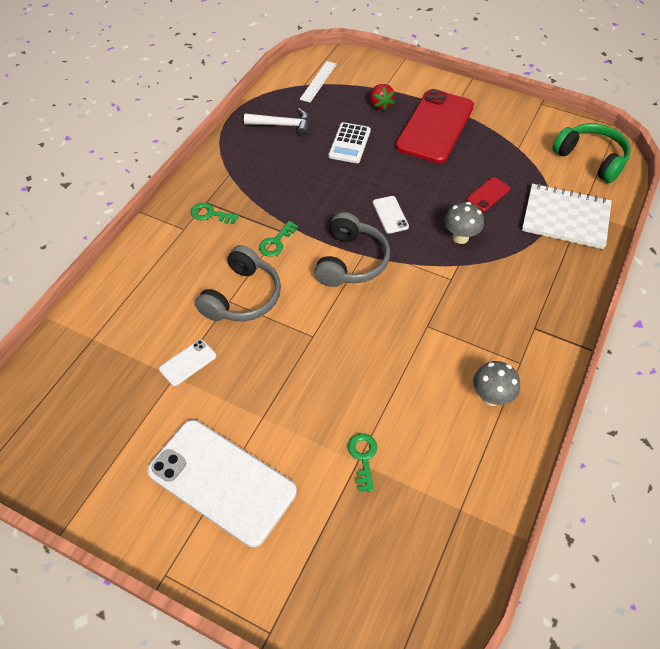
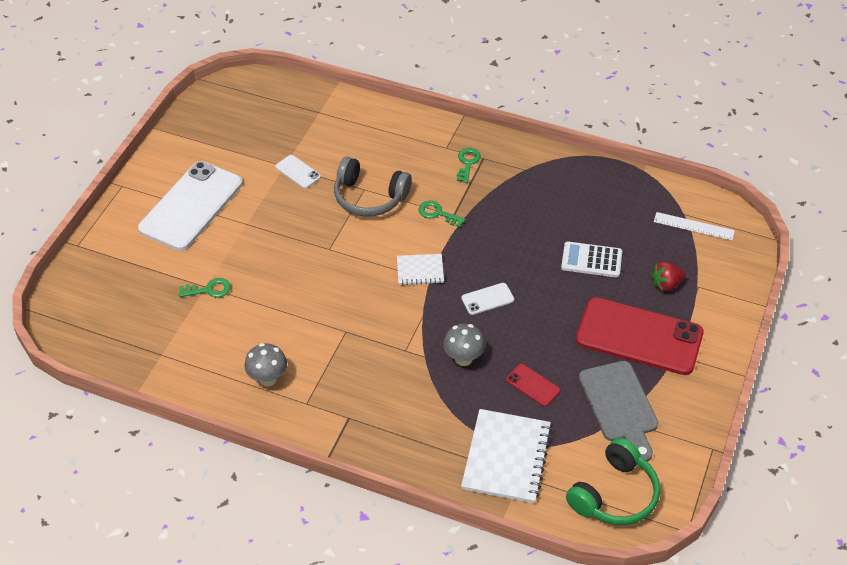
camera: 85 degrees right, 5 degrees down
(282, 125) = (609, 202): white hammer -> none
(351, 261) = (420, 270): grey headphones -> white notebook
(506, 146) = (620, 406): none -> grey cutting board

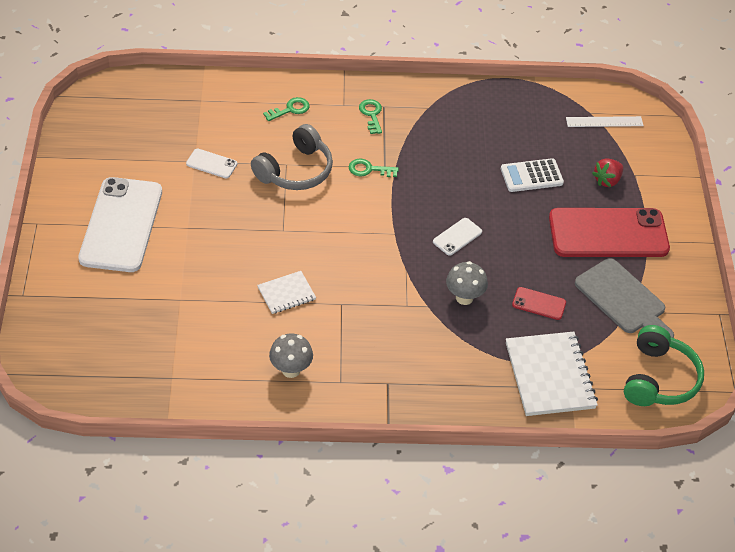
camera: 25 degrees left, 0 degrees up
(209, 290) = (185, 301): green key -> green key (290, 109)
(369, 197) = (295, 170): grey headphones -> grey headphones turned 45 degrees counterclockwise
(420, 270) = (381, 227): white notebook -> white notebook (286, 294)

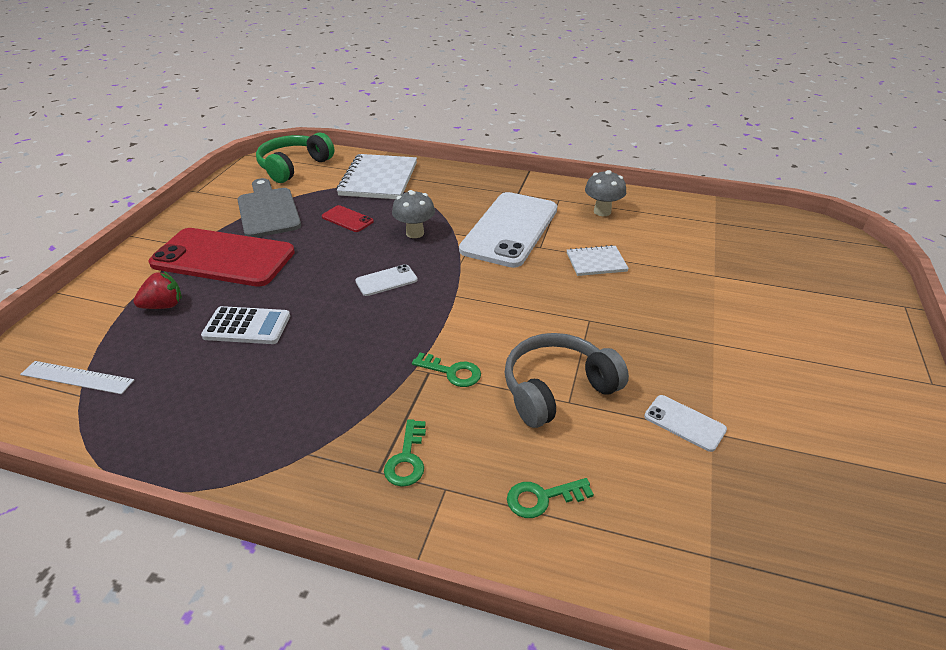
camera: 160 degrees left, 10 degrees down
(121, 225) = (806, 360): white phone -> white phone (510, 229)

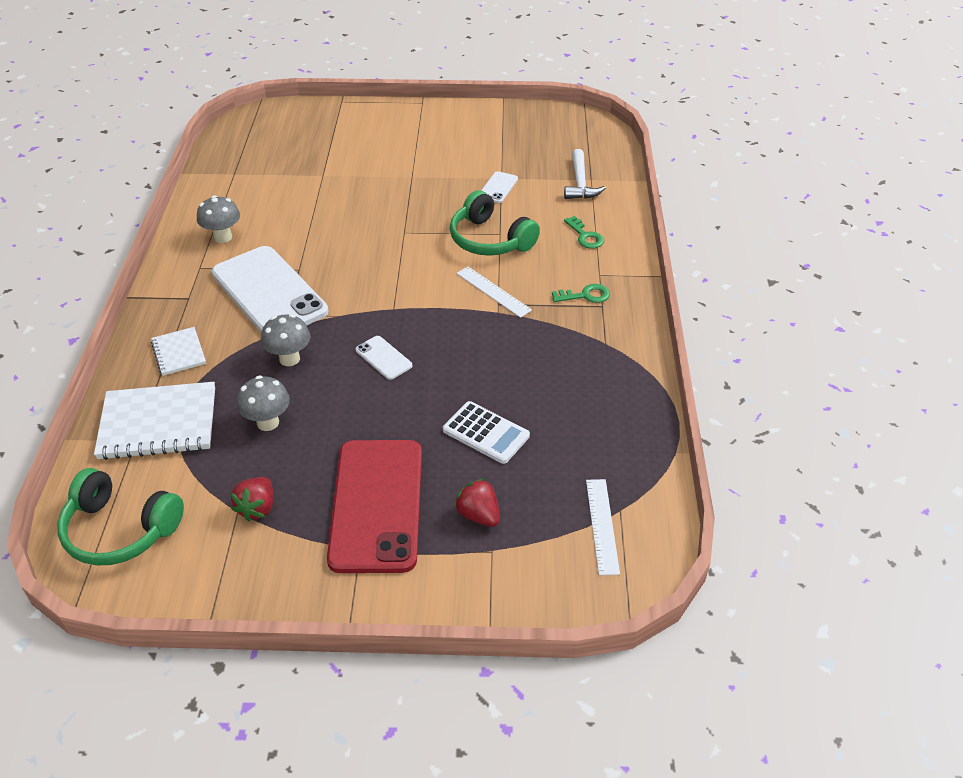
camera: 105 degrees left, 5 degrees up
(247, 326) = (486, 433): white calculator -> white calculator turned 135 degrees clockwise
(268, 210) = (257, 508): grey cutting board -> red strawberry
(347, 219) = (268, 422): red phone -> grey mushroom
(452, 372) = (493, 291): green key -> white ruler
(510, 229) = (269, 292): white phone -> white phone turned 45 degrees clockwise
(557, 389) = (490, 240): grey headphones -> green headphones
(596, 262) = (318, 234): white notebook -> white notebook (179, 353)
(697, 535) = (580, 183): none -> white hammer

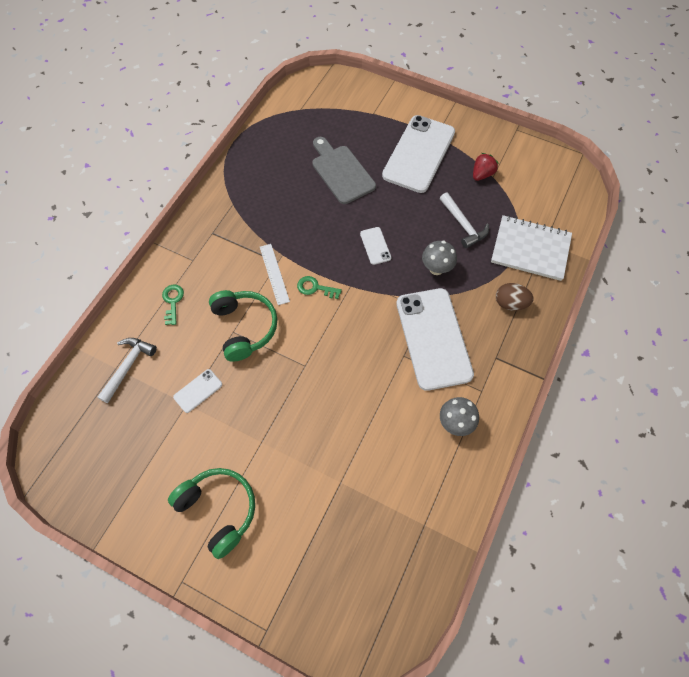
camera: 155 degrees left, 20 degrees up
(120, 530) = (557, 188): green headphones -> green headphones (218, 510)
(179, 353) = (510, 303): white notebook -> brown egg
(268, 422) = (463, 225): grey mushroom -> white hammer
(377, 505) = (419, 154): red phone -> white phone
(478, 515) = (370, 131): red strawberry -> none
(486, 433) = (341, 172): white calculator -> grey cutting board
(585, 295) = (216, 245): green key -> green key (315, 288)
(602, 525) = (314, 105): white ruler -> none

